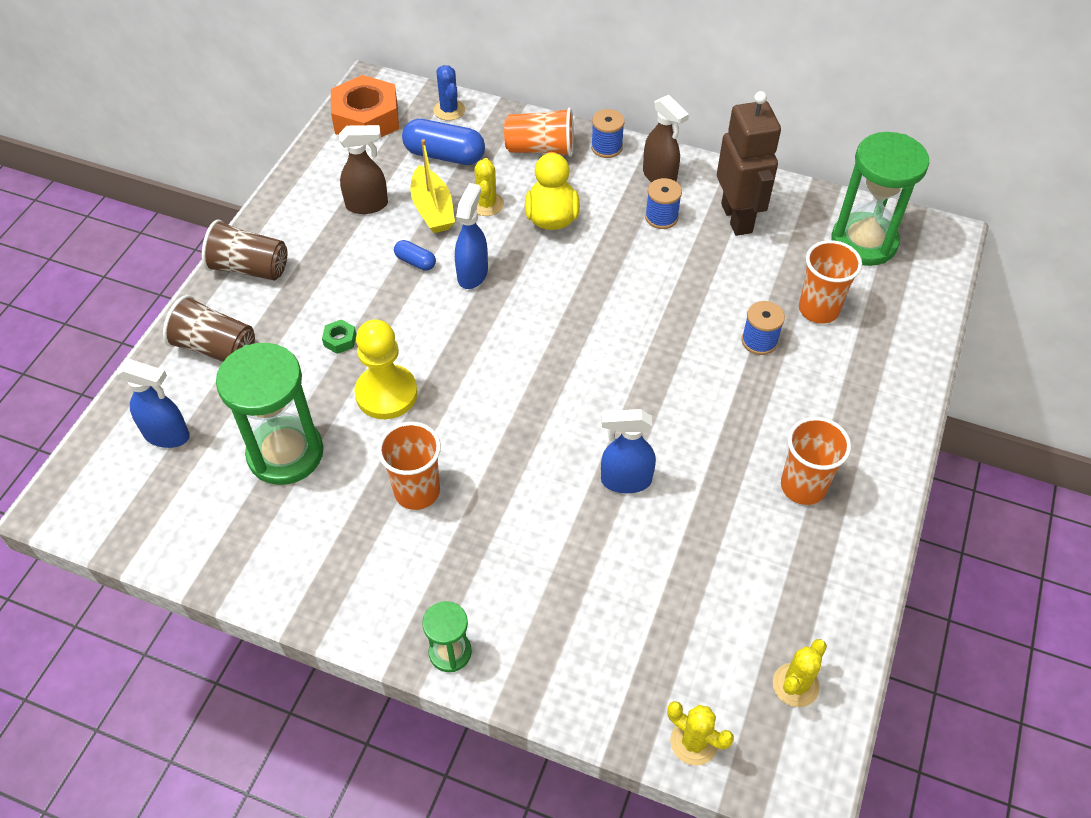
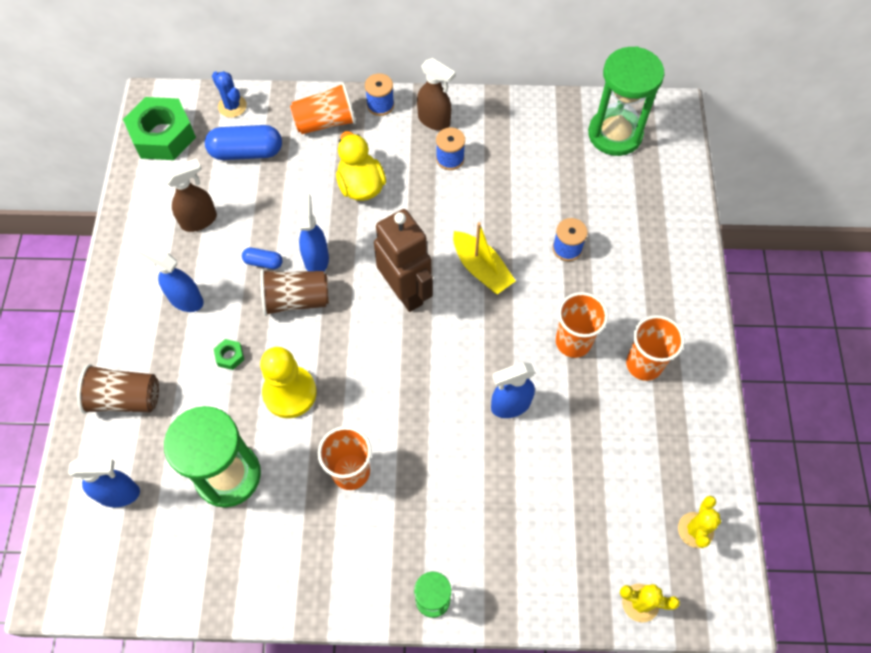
camera: 20 degrees left, 10 degrees up
(250, 268) = (122, 313): brown cup -> brown cup (296, 300)
(319, 274) = (185, 299): none -> blue spray bottle
(366, 119) = (163, 135): orange nut -> green nut
(433, 209) = (257, 208): yellow boat -> yellow boat (481, 269)
(486, 204) = (301, 189): yellow cactus -> none
(737, 218) = (510, 141): brown robot -> brown robot (405, 292)
(818, 309) = (602, 206): orange cup -> orange cup (573, 342)

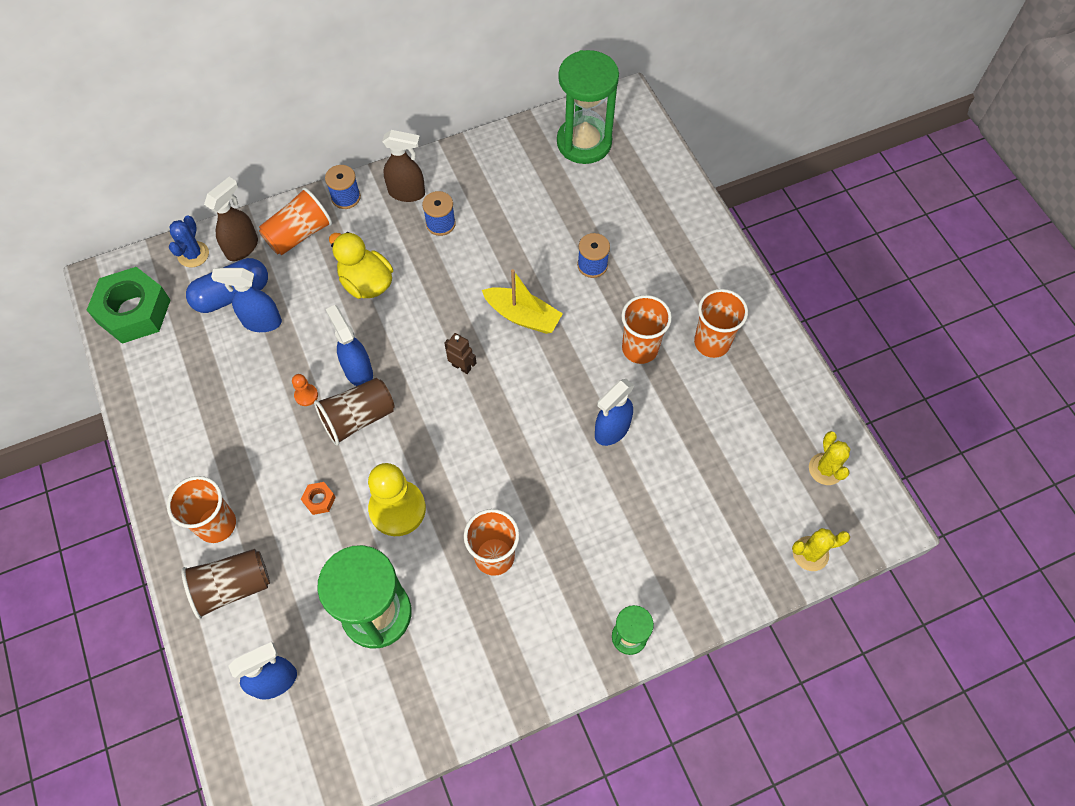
camera: 25 degrees left, 0 degrees up
(139, 340) = (216, 524): none -> orange cup
(185, 299) = (244, 464): blue spray bottle -> blue spray bottle (261, 322)
(199, 220) = (218, 381): brown spray bottle -> brown spray bottle (242, 247)
(230, 356) = (319, 500): green nut -> orange nut
(232, 106) = (193, 254): blue cactus -> blue cactus turned 75 degrees clockwise
(263, 262) = (306, 395): blue capsule -> orange pawn
(405, 292) = (461, 367): brown robot -> brown robot, size x0.43

